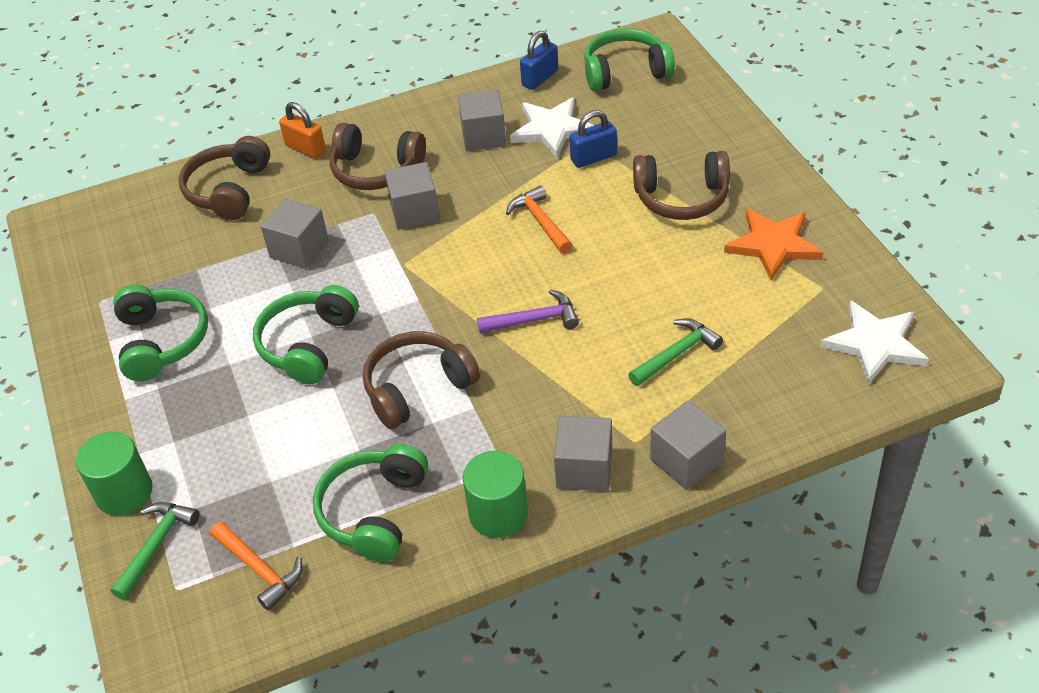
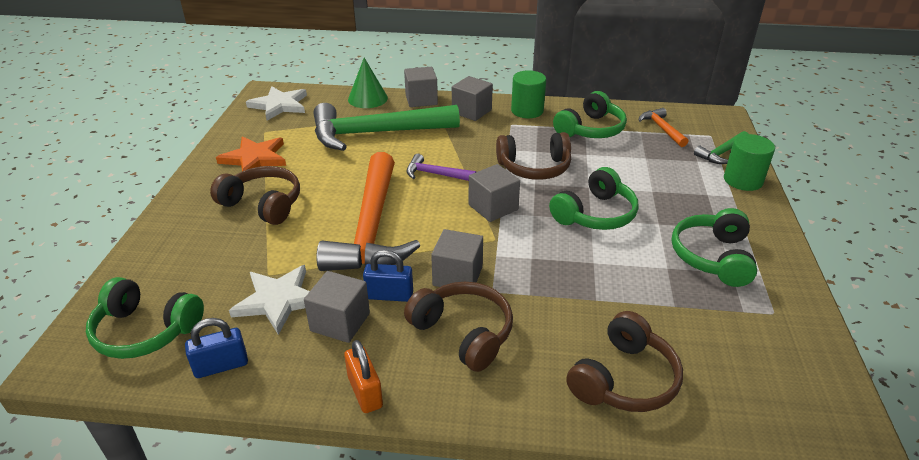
camera: 155 degrees left, 10 degrees down
(299, 249) = (573, 285): grey cube -> grey cube (493, 207)
(305, 148) = (520, 396): orange padlock -> orange padlock (365, 392)
(540, 222) = (372, 228): orange hammer -> orange hammer, size x2.24
(593, 158) = (279, 259): blue padlock -> blue padlock (389, 295)
(676, 354) = (376, 133): green hammer -> green hammer, size x2.24
(769, 422) = (367, 98): none -> green cone

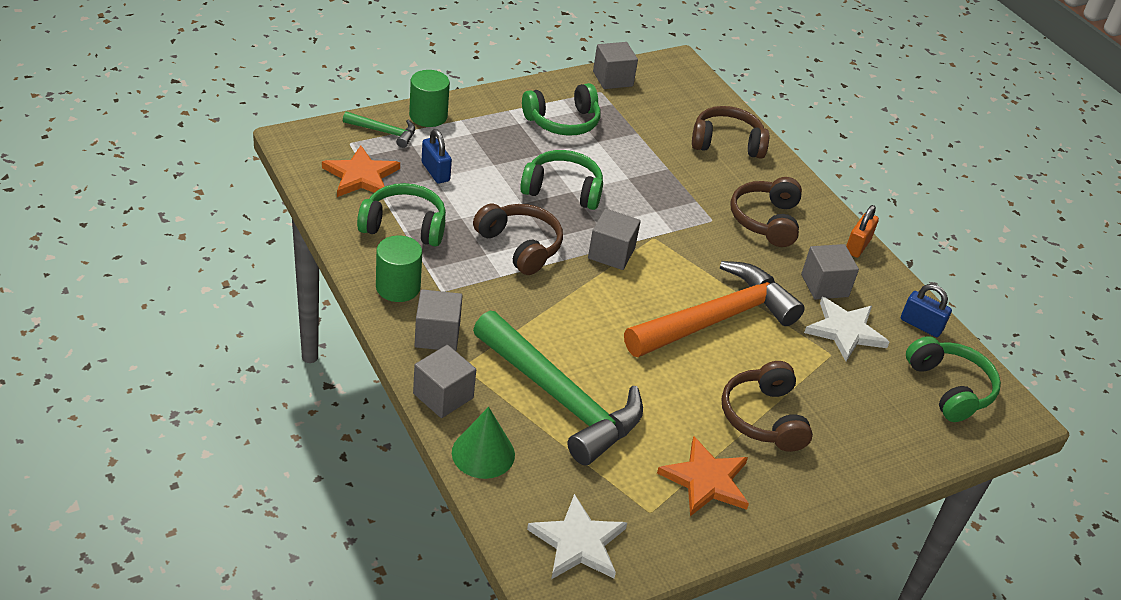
camera: 130 degrees left, 5 degrees up
(389, 295) = (774, 272): blue padlock -> blue padlock (435, 172)
(436, 174) = (595, 311): purple hammer -> none
(457, 276) = (717, 243): grey cube -> grey cube (612, 79)
(662, 129) = (361, 176): orange hammer -> orange star

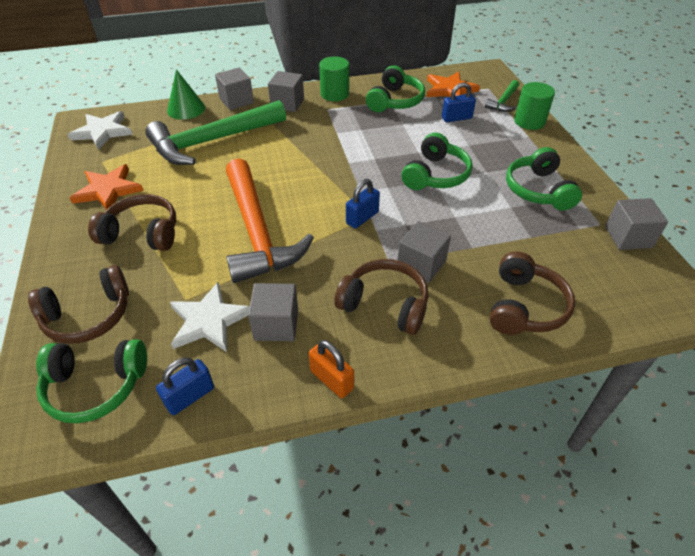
camera: 110 degrees right, 5 degrees up
(520, 246) = (367, 145): brown headphones -> brown headphones (88, 316)
(611, 253) = (351, 188): grey cube -> grey cube (421, 264)
(658, 241) = (362, 218): none -> blue padlock

